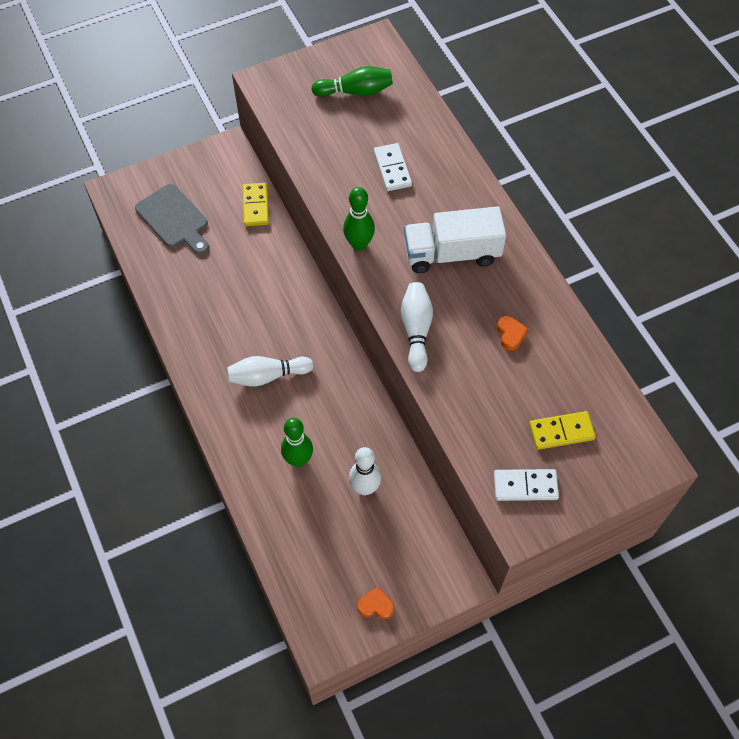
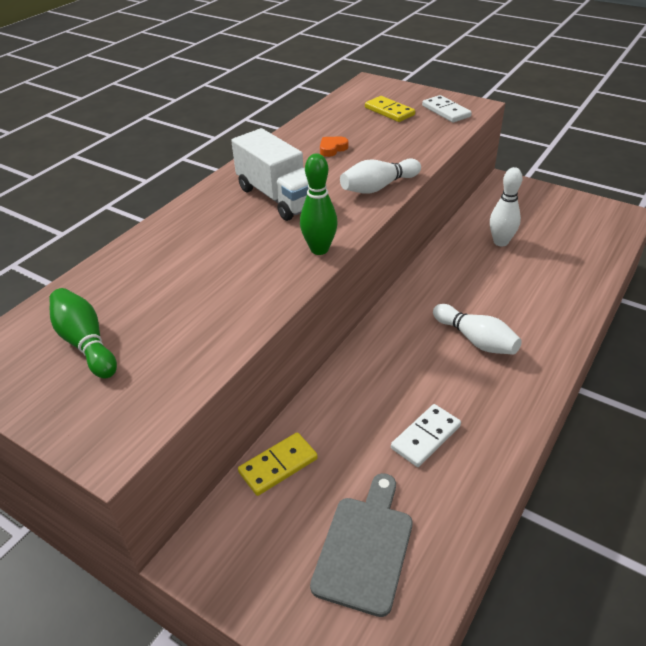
camera: 120 degrees left, 20 degrees down
(298, 460) = (524, 284): green bowling pin -> none
(375, 605) = (570, 205): orange heart -> none
(392, 169) = (199, 266): white domino -> white domino (425, 437)

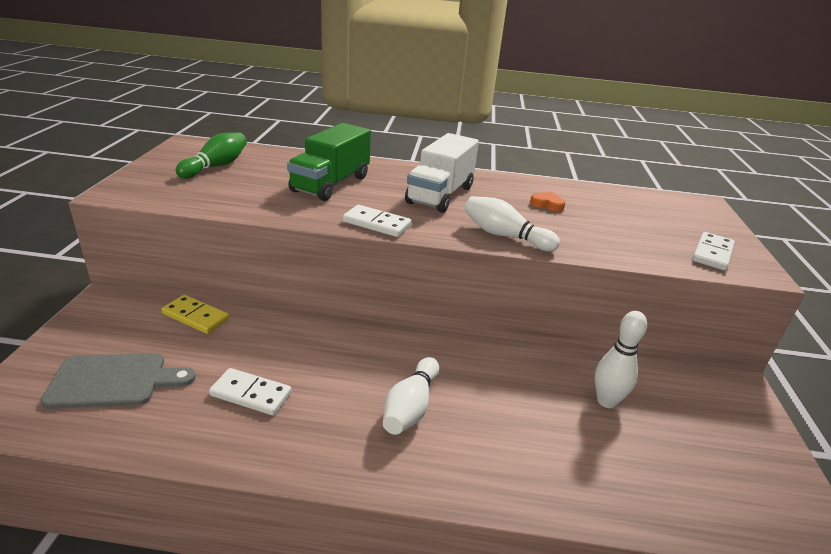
camera: 60 degrees right, 10 degrees down
(207, 259) = (331, 184): none -> green truck
(319, 249) = (376, 223): green bowling pin -> white domino
(389, 111) = (660, 221): yellow domino -> none

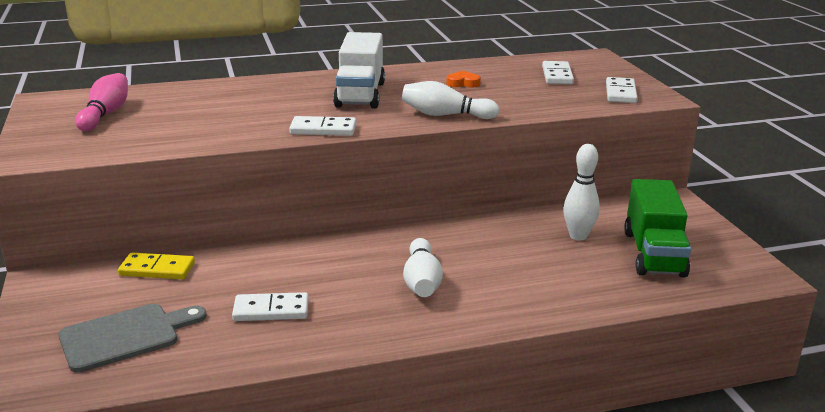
camera: 20 degrees left, 5 degrees down
(216, 166) = (105, 114): green bowling pin -> pink bowling pin
(331, 184) = (245, 106): green truck -> green truck (653, 253)
(651, 217) = (557, 75): none -> white domino

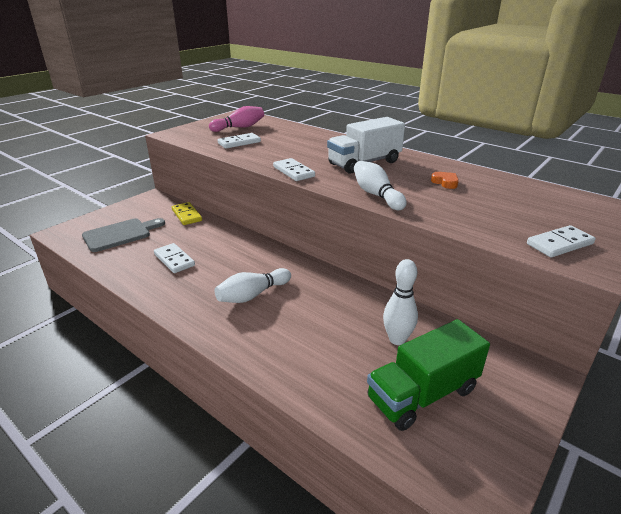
camera: 55 degrees right, 5 degrees up
(125, 336) = (120, 234): grey cutting board -> grey cutting board turned 60 degrees counterclockwise
(557, 75) = (537, 207): white domino -> white domino (239, 143)

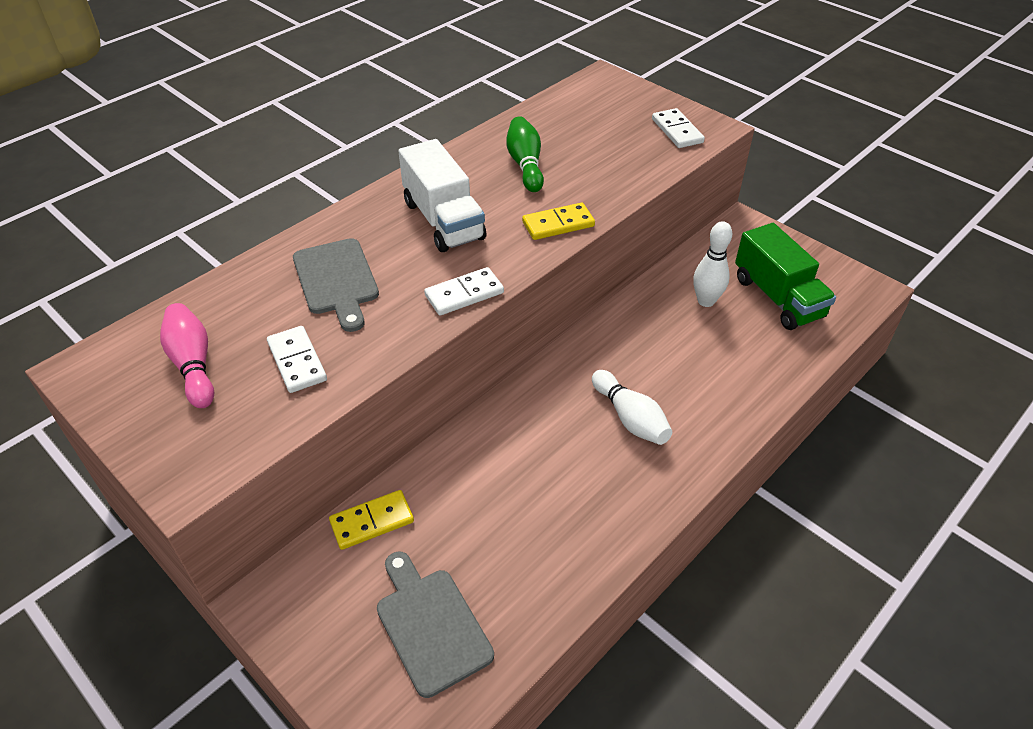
camera: 85 degrees left, 15 degrees up
(174, 260) = (534, 520): white domino -> none
(301, 144) = (336, 280): none -> grey cutting board
(376, 195) = (558, 224): white bowling pin -> yellow domino
(445, 182) = (525, 165): orange heart -> green bowling pin

